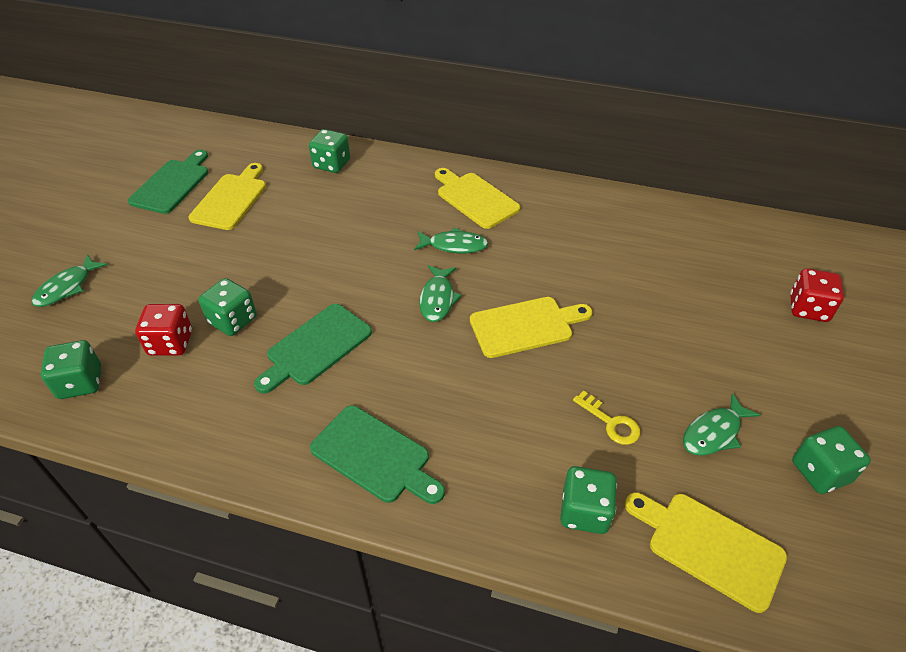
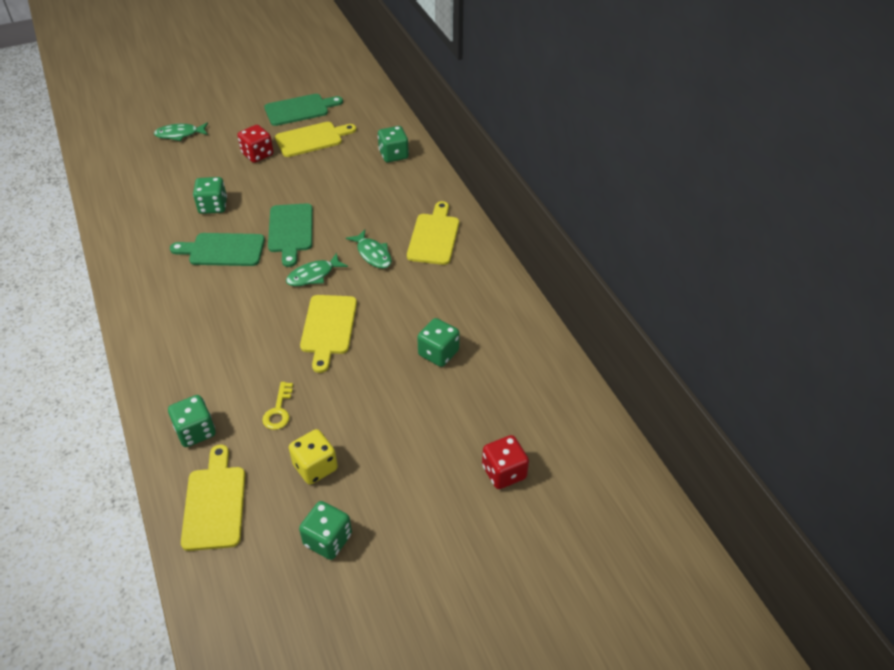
camera: 50 degrees right, 0 degrees up
(80, 382) = (121, 186): green dice -> green dice (438, 353)
(171, 343) = (175, 196): red dice -> red dice (257, 154)
(374, 456) = (163, 321): green cutting board -> green cutting board (290, 231)
(525, 326) = (328, 328): yellow cutting board -> yellow cutting board turned 60 degrees clockwise
(714, 433) = (315, 467): green fish -> yellow dice

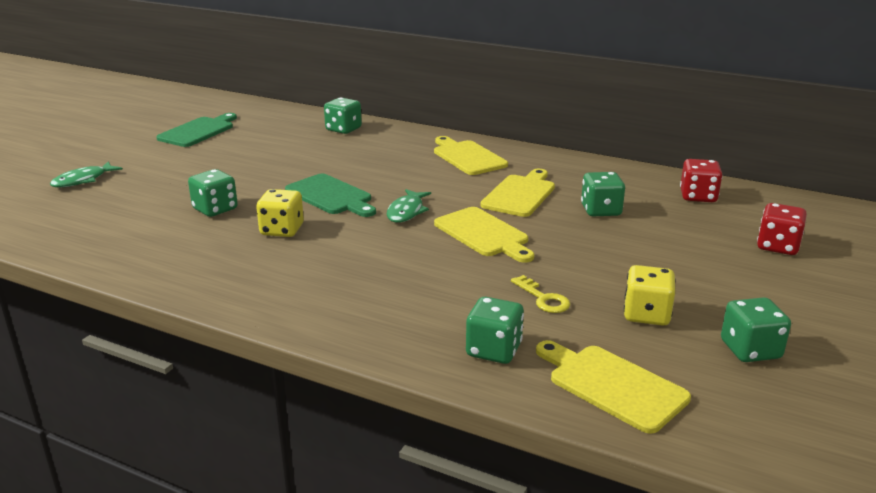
camera: 40 degrees left, 20 degrees down
(223, 250) = (282, 230): green cutting board -> yellow dice
(257, 154) = (203, 166): red dice -> red dice (698, 196)
(312, 139) = (245, 143): yellow cutting board -> yellow cutting board (520, 194)
(373, 254) = (436, 182): green fish -> none

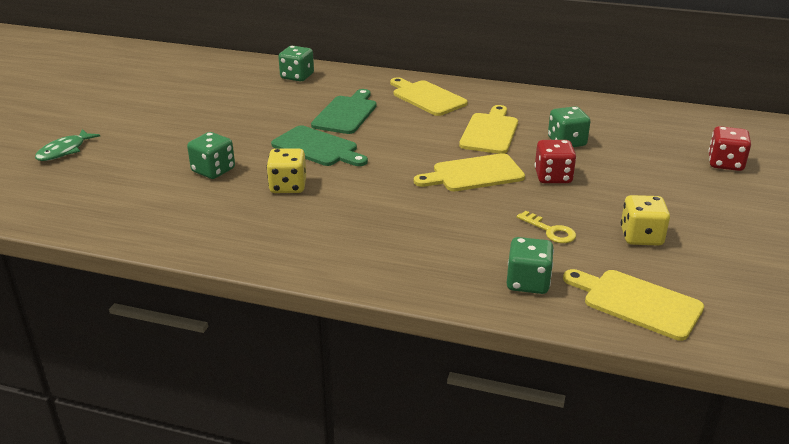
camera: 10 degrees left, 5 degrees up
(198, 131) = (154, 89): green cutting board -> green cutting board (346, 113)
(406, 212) = (395, 158): green fish -> none
(483, 234) = (474, 174): yellow cutting board -> yellow cutting board turned 120 degrees clockwise
(698, 196) = (644, 121): red dice -> red dice (553, 177)
(750, 350) = (734, 259): green dice -> none

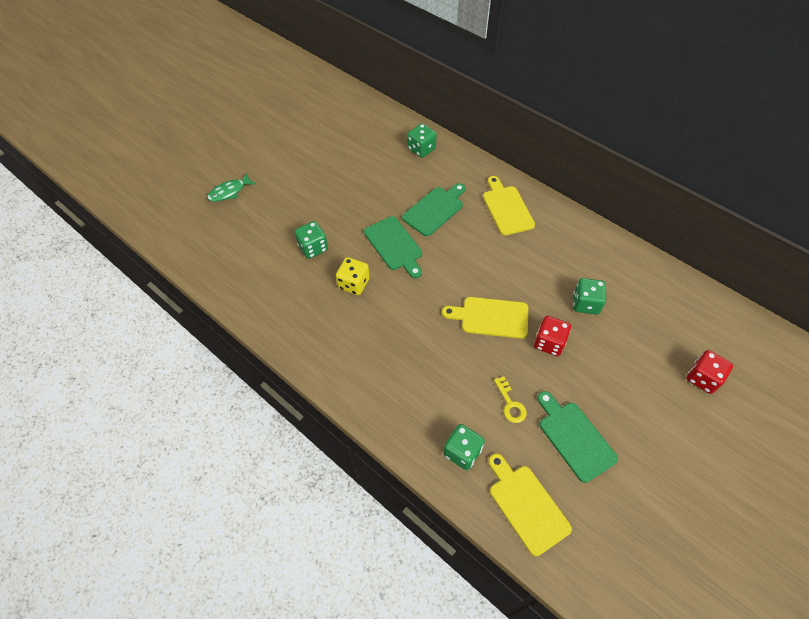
camera: 25 degrees right, 25 degrees up
(490, 132) = (532, 270): yellow cutting board -> none
(641, 237) = (574, 437): yellow dice -> green cutting board

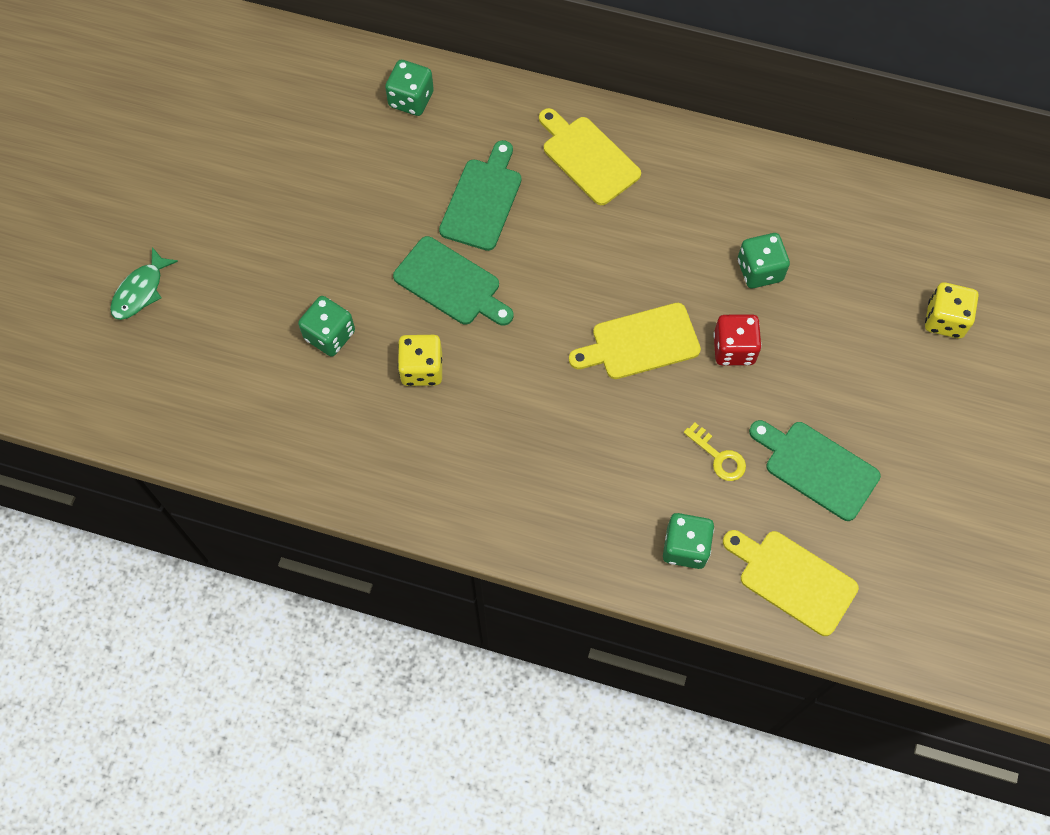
camera: 25 degrees left, 10 degrees up
(702, 378) = (945, 320): red dice -> yellow dice

